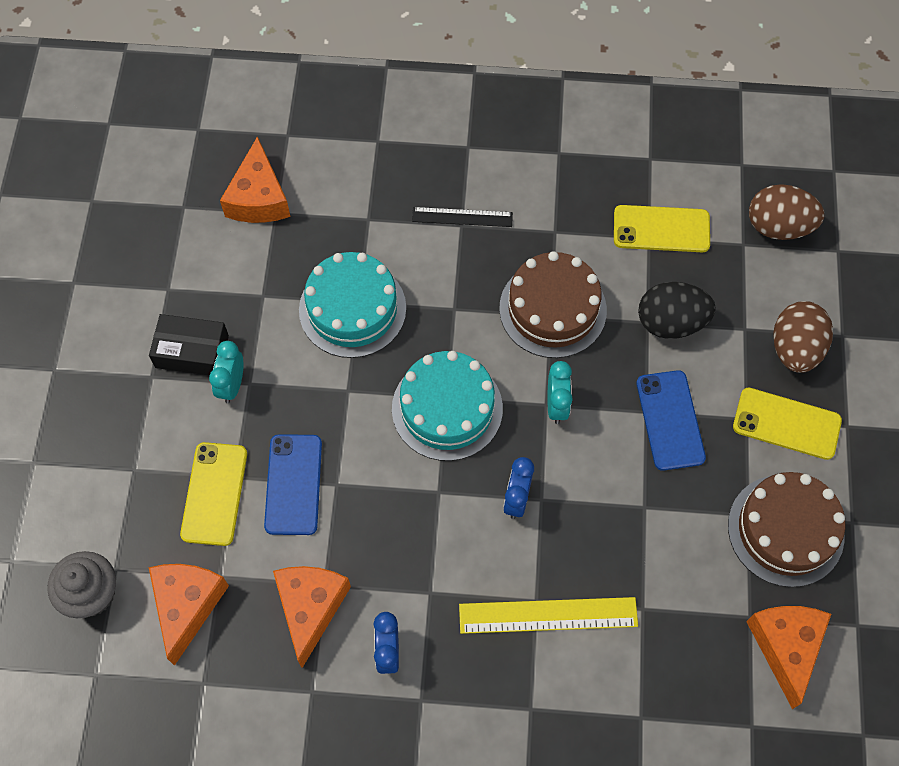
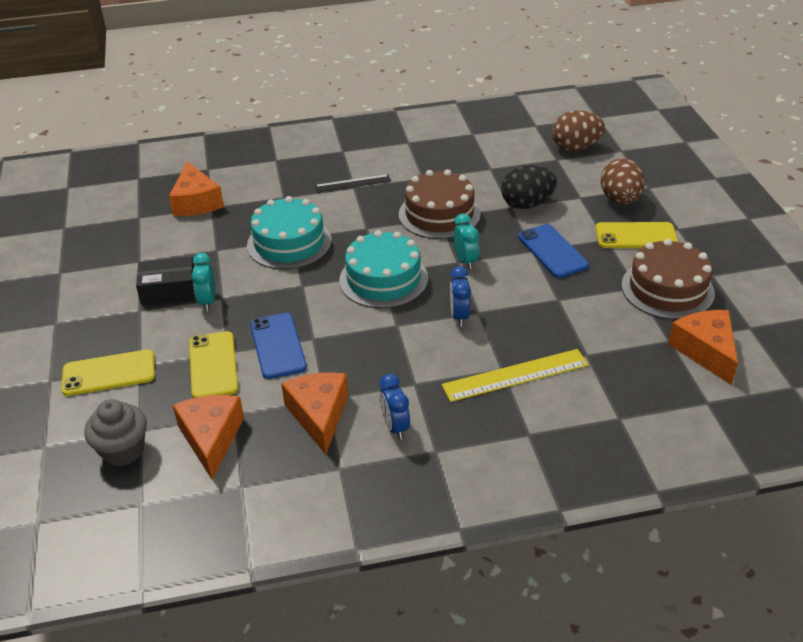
camera: 15 degrees left, 25 degrees down
(661, 229) = (497, 163): yellow phone -> yellow phone (109, 373)

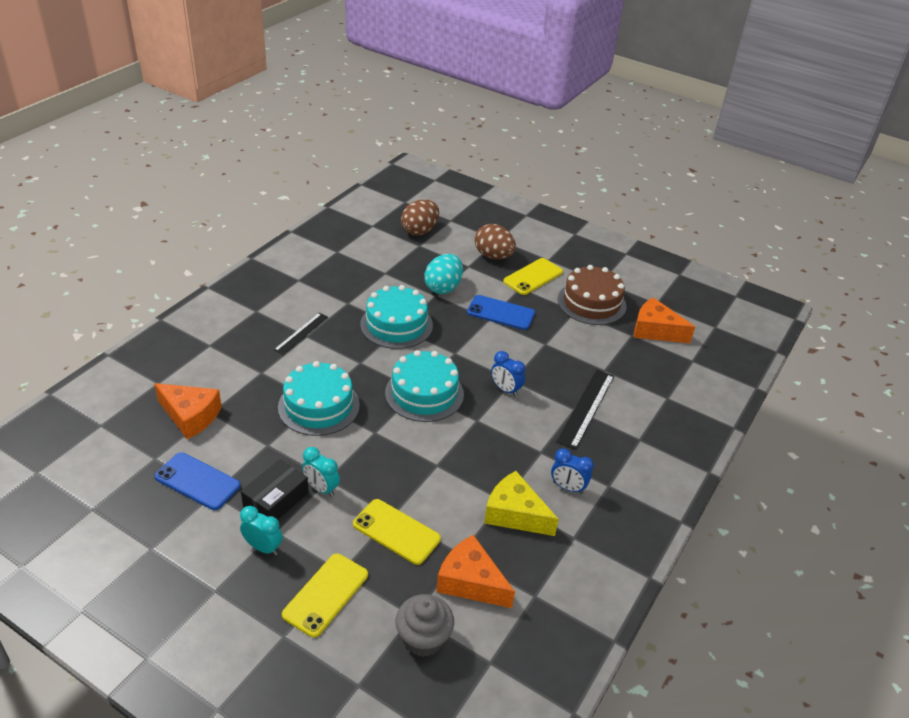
camera: 50 degrees left, 0 degrees up
(277, 346) = (421, 486): blue phone -> blue phone (197, 481)
(319, 415) = (515, 514): orange cheese -> yellow cheese
(439, 214) = (396, 325): brown cake -> turquoise cake
(465, 261) = (458, 349): turquoise clock -> turquoise clock (263, 547)
(515, 375) = (586, 408): yellow ruler -> black ruler
(527, 204) = (443, 288): black egg -> turquoise egg

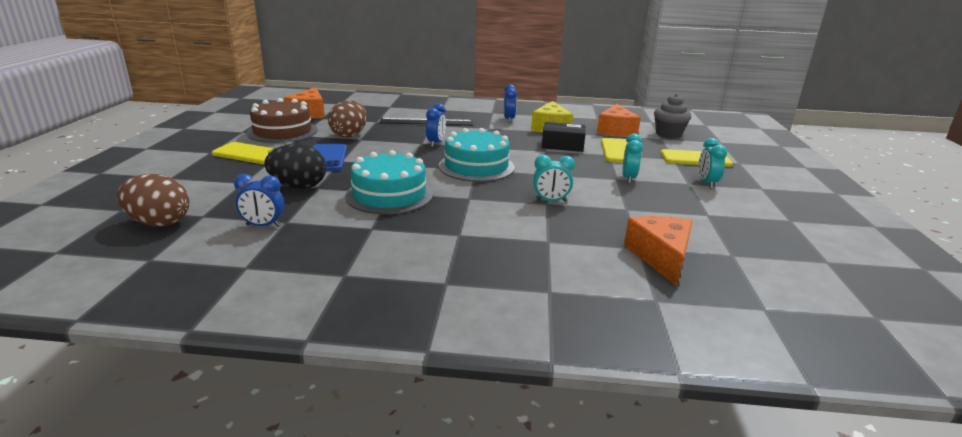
camera: 115 degrees left, 15 degrees down
(197, 481) = (712, 225): blue phone -> none
(276, 500) = (666, 190): black box -> black box (562, 145)
(301, 333) = (457, 239): black ruler -> none
(319, 406) = (550, 201): turquoise cake -> turquoise clock
(386, 264) = (263, 226): none -> blue clock
(443, 288) = (298, 187): turquoise egg -> black egg
(493, 256) = (213, 174): brown egg -> brown egg (349, 135)

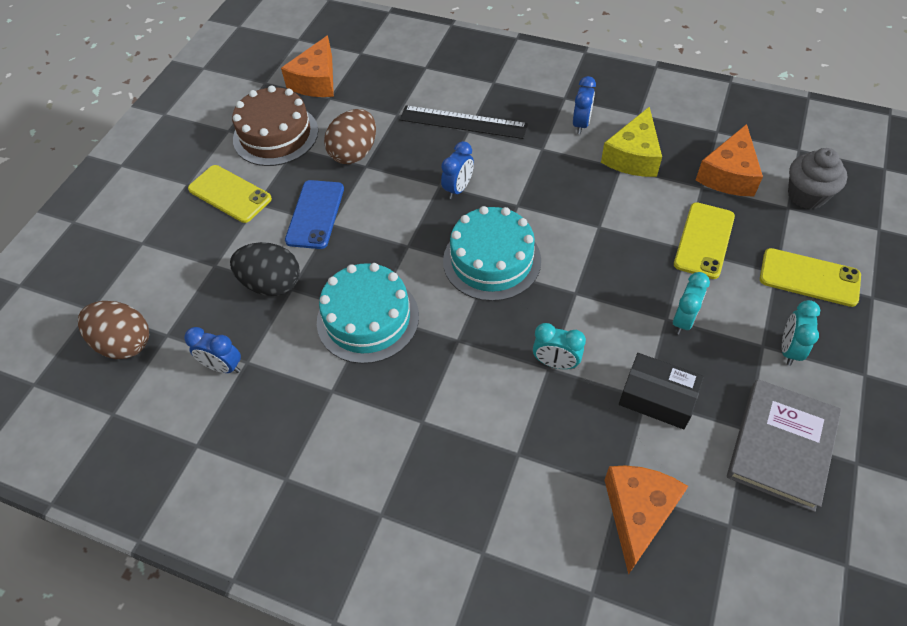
camera: 20 degrees right, 30 degrees up
(562, 145) = (629, 213): black box -> black box (657, 397)
(736, 218) = (781, 446): none -> grey book

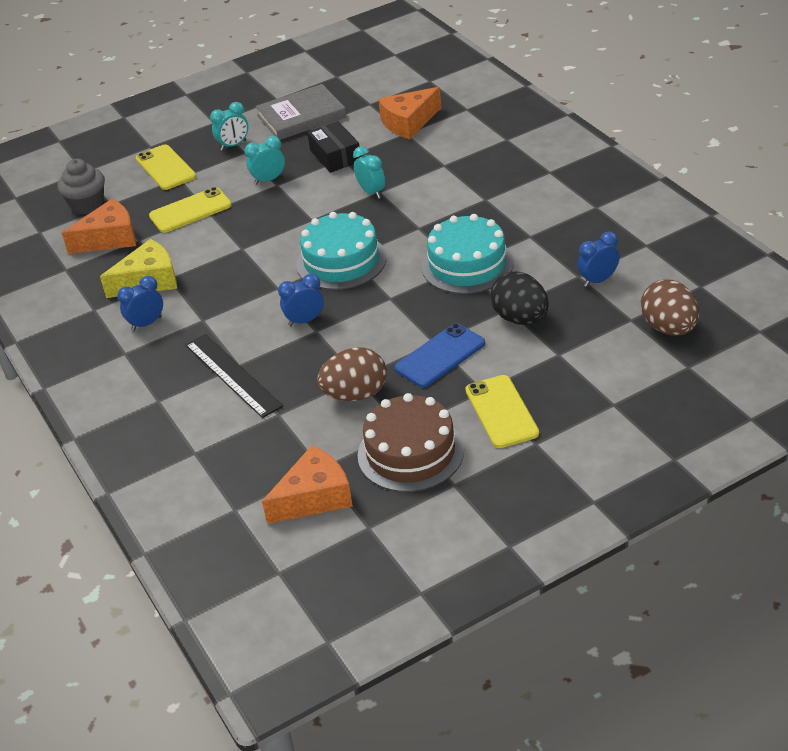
camera: 140 degrees left, 15 degrees down
(223, 366) = (598, 280): blue clock -> blue clock turned 90 degrees counterclockwise

